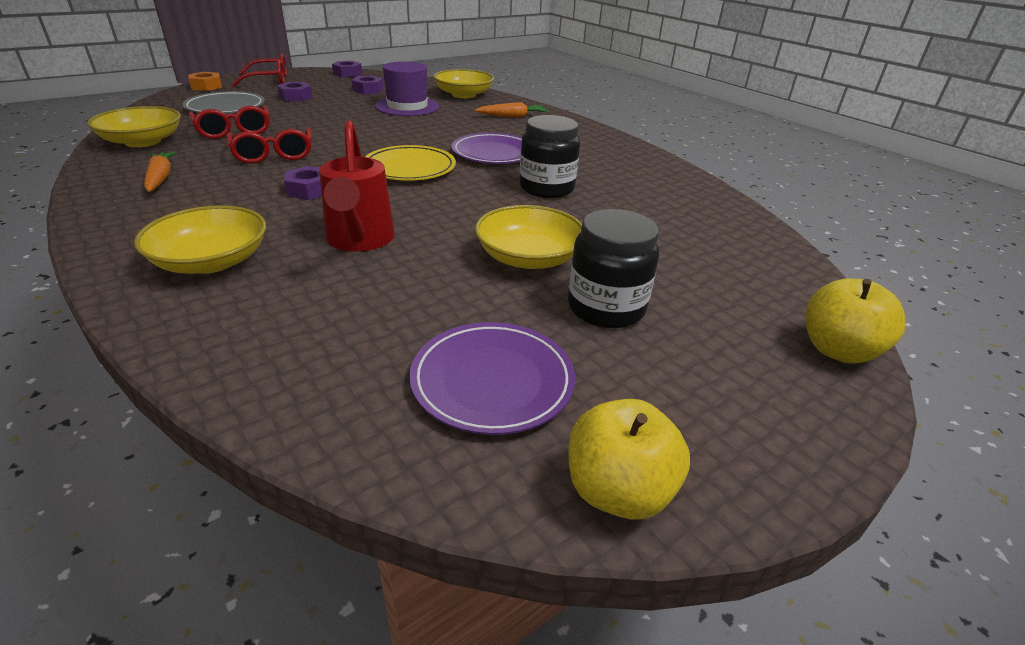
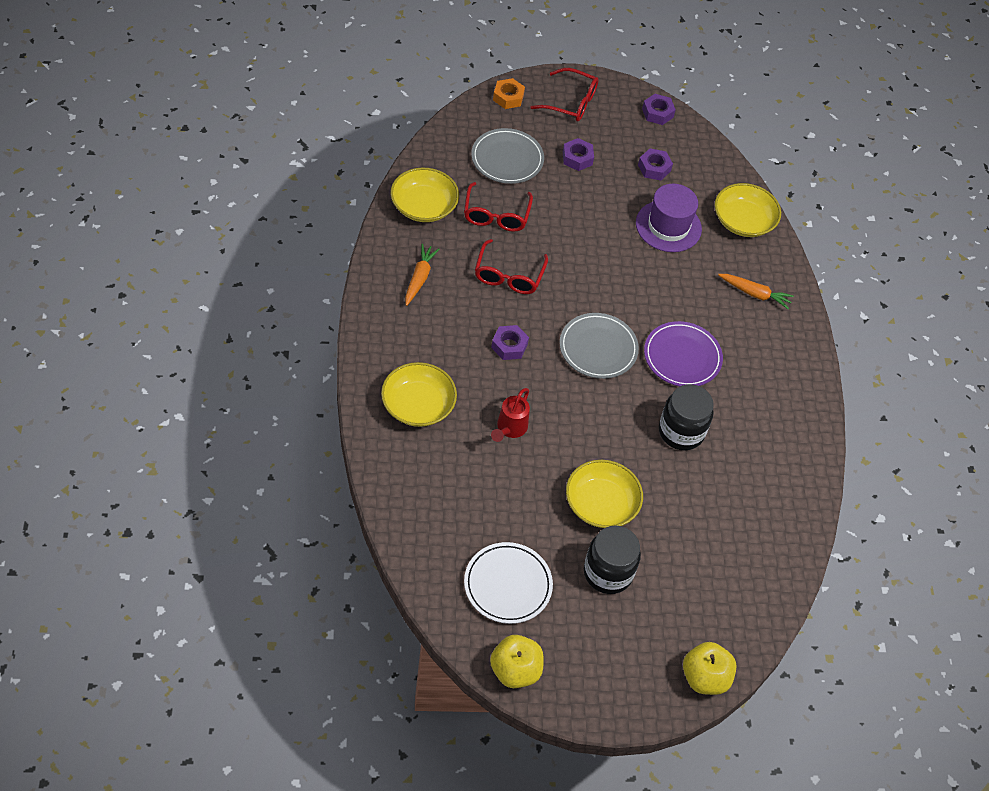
camera: 30 degrees right, 20 degrees up
(359, 240) = (510, 428): red watering can -> red watering can, size x0.65
(409, 168) = (598, 348): yellow plate -> grey plate
(492, 381) = (507, 585): purple plate -> white plate

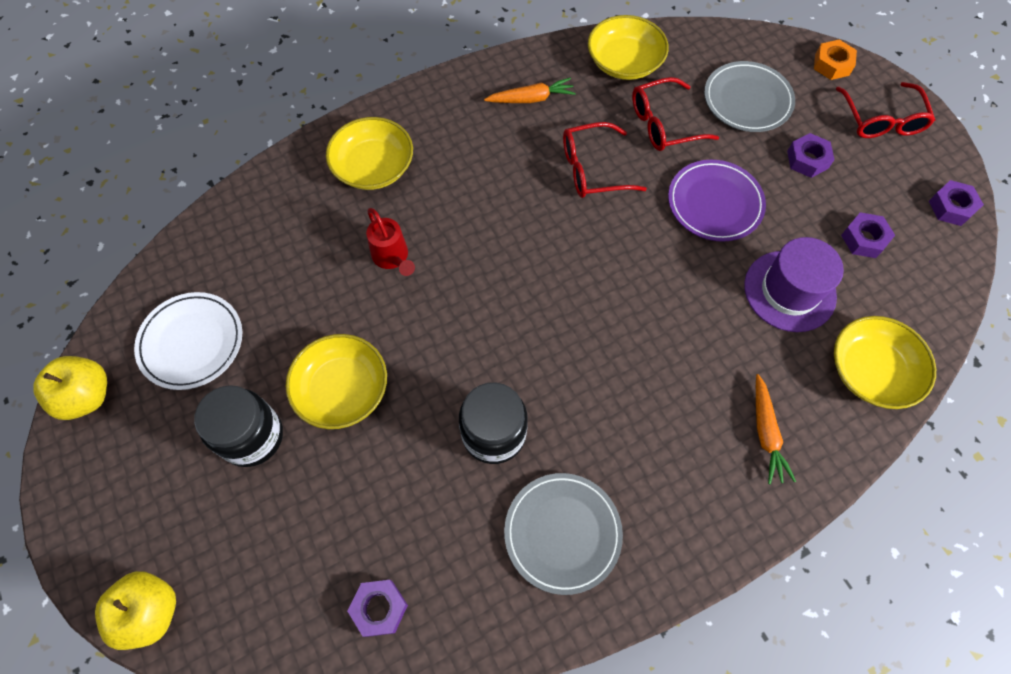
camera: 70 degrees right, 10 degrees up
(509, 346) = (500, 210): purple nut -> purple nut (379, 608)
(510, 428) = (392, 257): red watering can -> red watering can turned 120 degrees counterclockwise
(598, 348) = (555, 294): grey plate -> grey plate (562, 533)
(682, 357) = (605, 388): purple plate -> purple plate (714, 203)

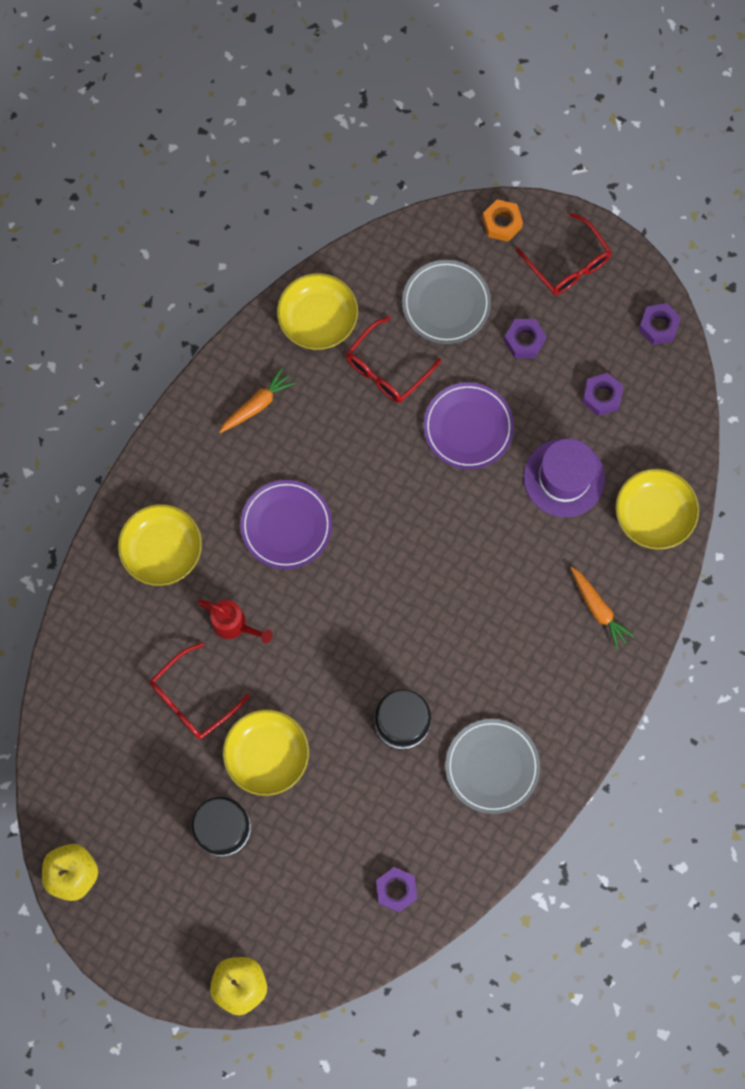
camera: 30 degrees left, 10 degrees up
(191, 342) = (122, 786): white plate -> none
(495, 201) = (286, 525): none -> purple plate
(592, 169) = (350, 449): red glasses -> red glasses (192, 698)

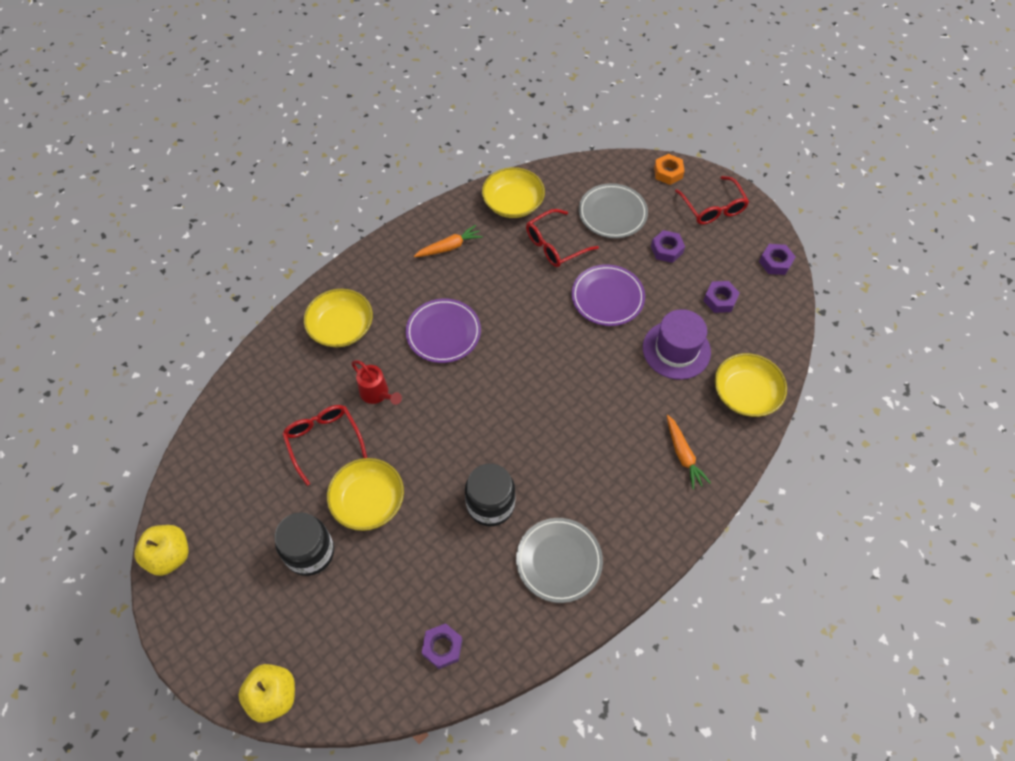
camera: 15 degrees right, 15 degrees down
(192, 698) = (323, 441): red glasses -> red glasses turned 90 degrees clockwise

